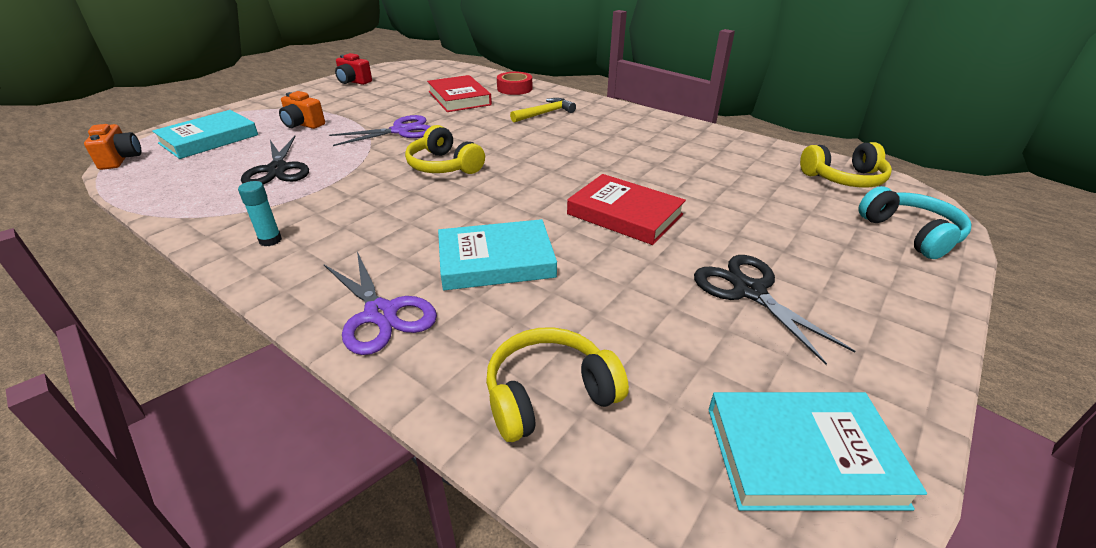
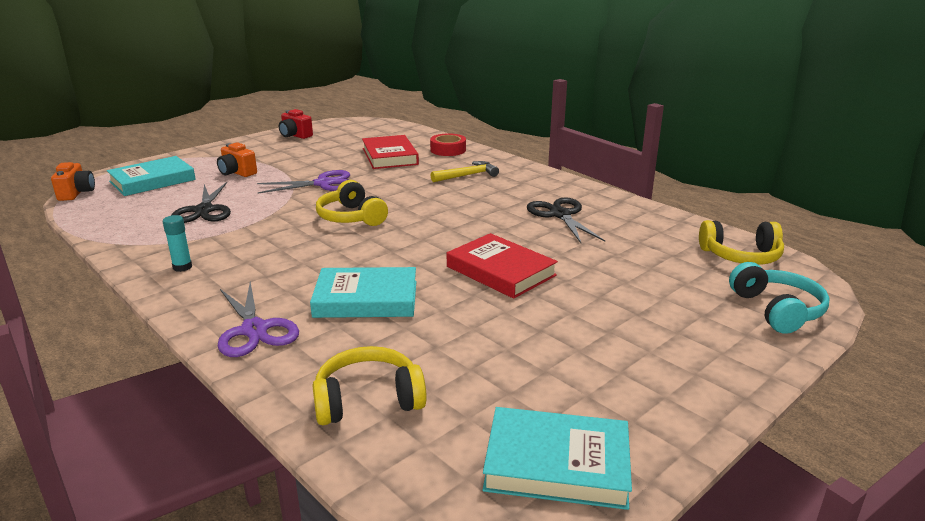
camera: 10 degrees right, 10 degrees down
(749, 291) = (583, 343): black scissors -> black scissors (560, 215)

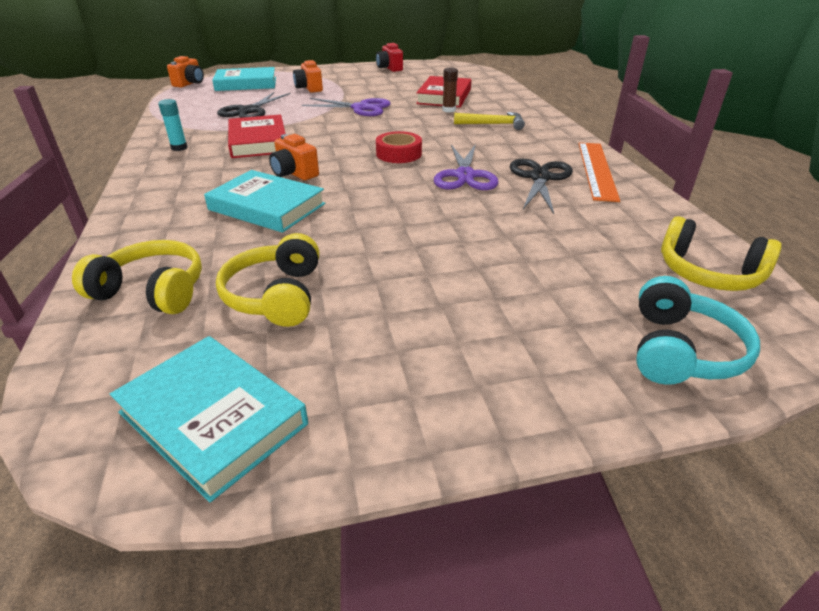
camera: 30 degrees right, 10 degrees up
(254, 330) = (158, 207): purple scissors -> purple scissors (465, 176)
(348, 262) = (294, 173): none -> orange camera
(351, 217) = (346, 138): yellow headphones -> yellow headphones (276, 295)
(411, 169) = (449, 110): none -> brown glue stick
(448, 150) = (504, 100): red tape -> red tape (399, 154)
(500, 271) = (411, 215): red book -> red book (258, 141)
(593, 198) = (597, 170): none -> orange ruler

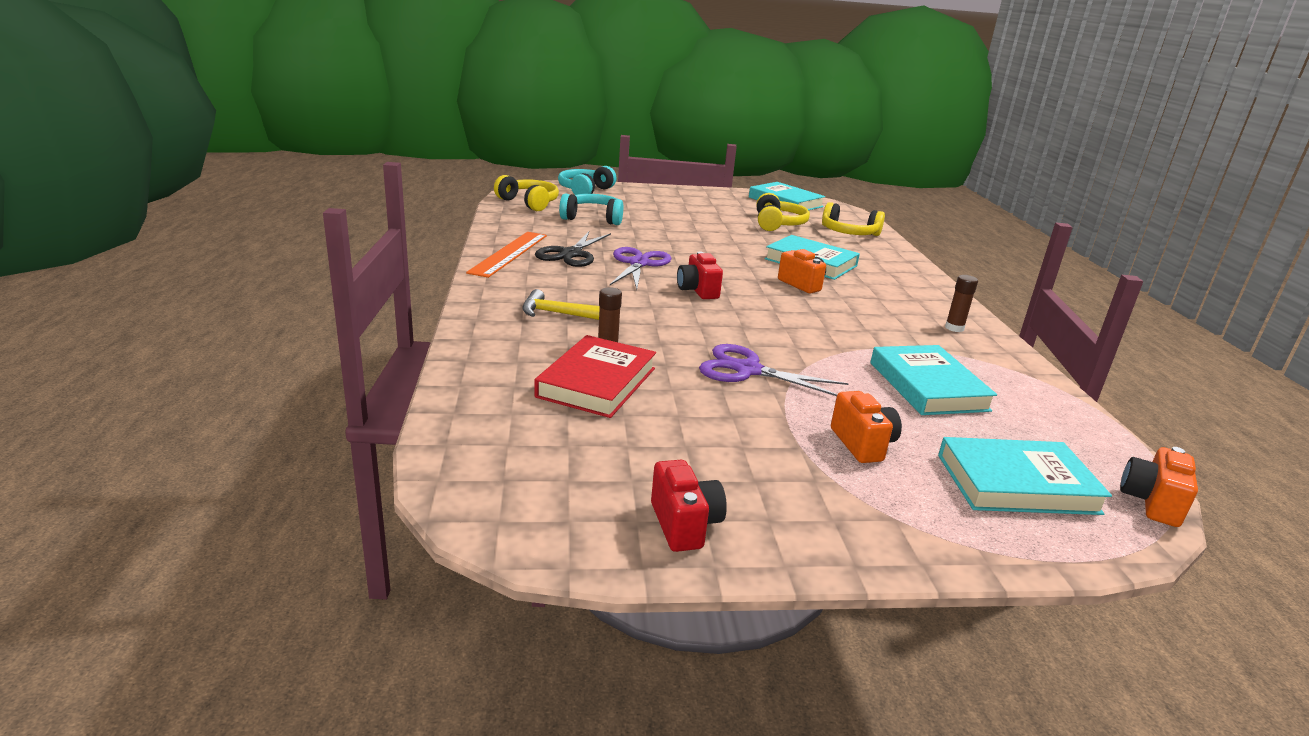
camera: 175 degrees left, 10 degrees down
(179, 148) = (954, 328): turquoise glue stick -> brown glue stick
(249, 111) = (928, 386): black scissors -> turquoise book
(258, 141) = (866, 325): red book -> none
(399, 154) = (698, 291): red tape -> red camera
(576, 248) = (593, 218): none -> turquoise headphones

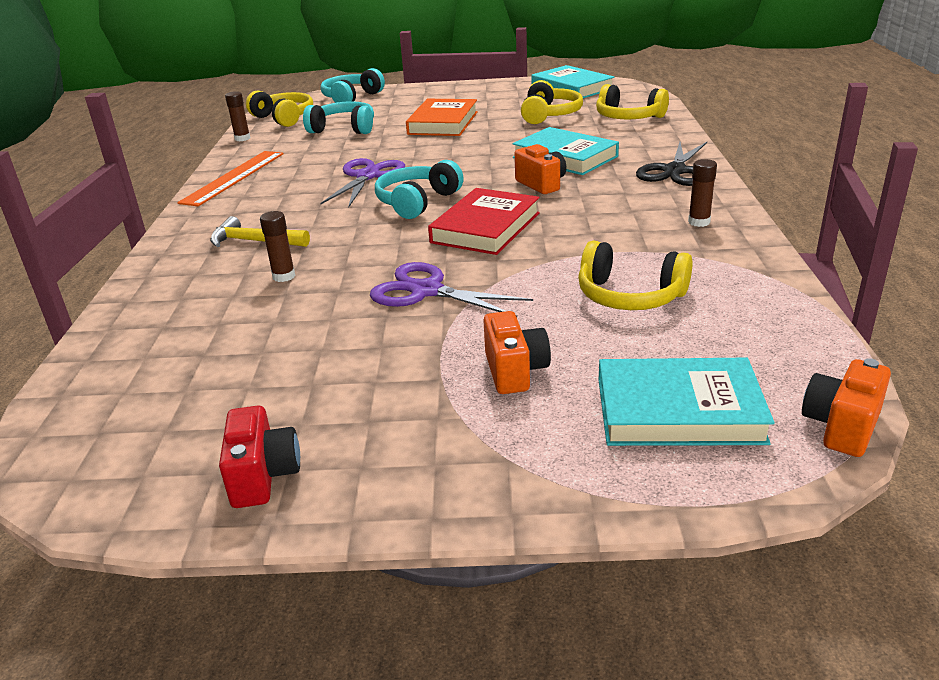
camera: 10 degrees right, 5 degrees up
(498, 218) = (242, 138): none -> brown glue stick
(571, 254) = (299, 172): black scissors -> black scissors (674, 171)
(597, 382) = (252, 316): red book -> red book (485, 227)
(684, 222) = (443, 123): none -> orange book
(698, 291) = (417, 202): red camera -> turquoise headphones
(928, 386) = (629, 296): turquoise book -> yellow headphones

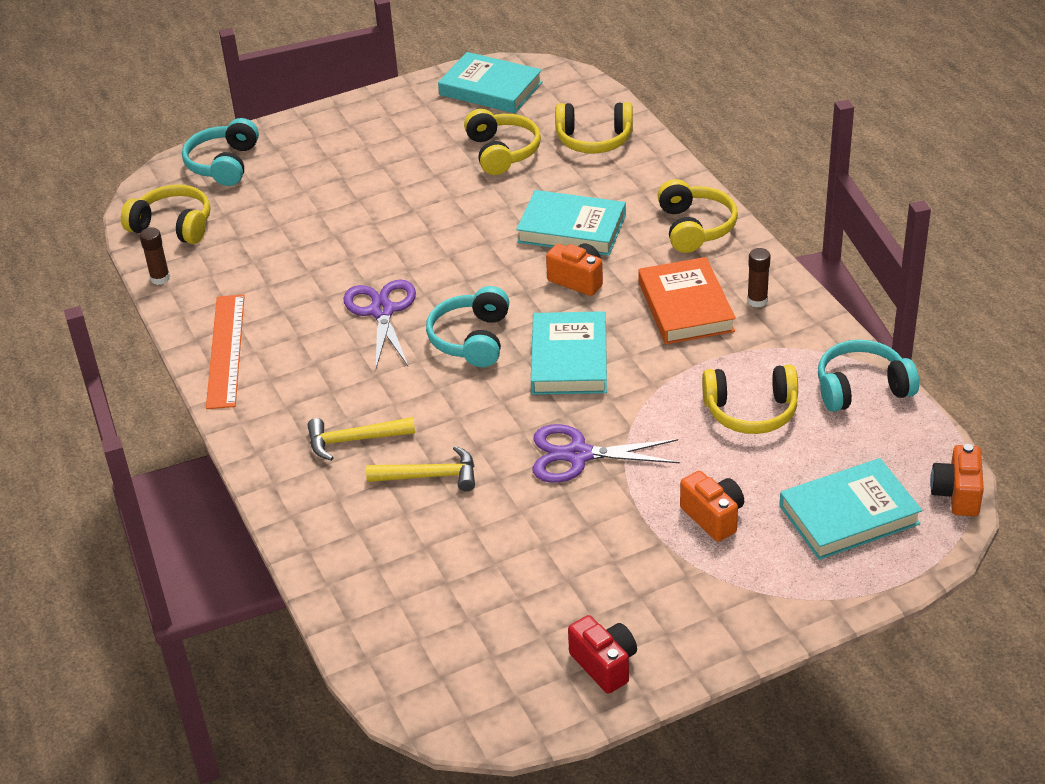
camera: 25 degrees left, 10 degrees up
(284, 276) = (430, 476): brown glue stick -> yellow hammer
(344, 129) = (274, 231): turquoise headphones -> turquoise headphones (861, 388)
(443, 123) = (388, 194): orange book -> orange book (685, 306)
(485, 227) = (569, 359): red book -> turquoise book
(674, 171) = (695, 227): black scissors -> yellow headphones

